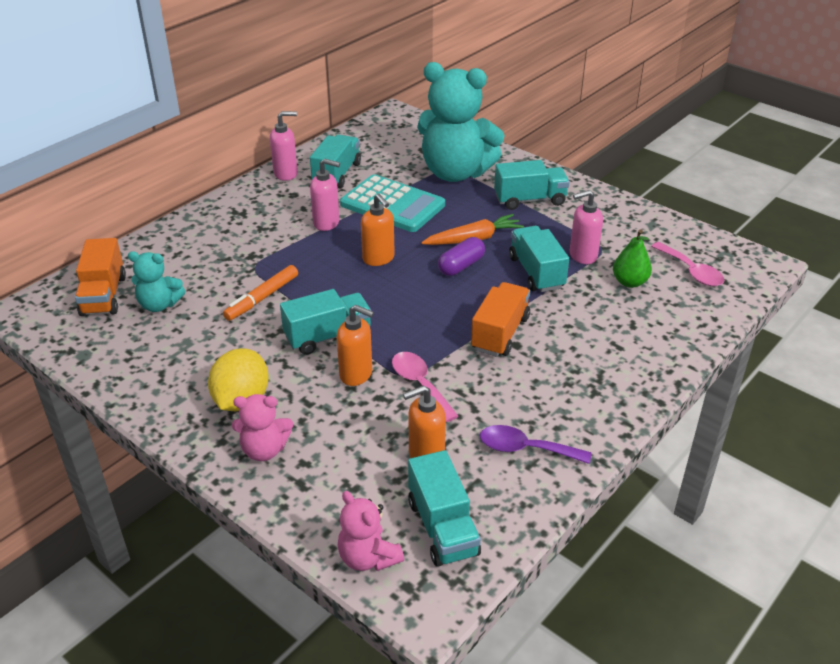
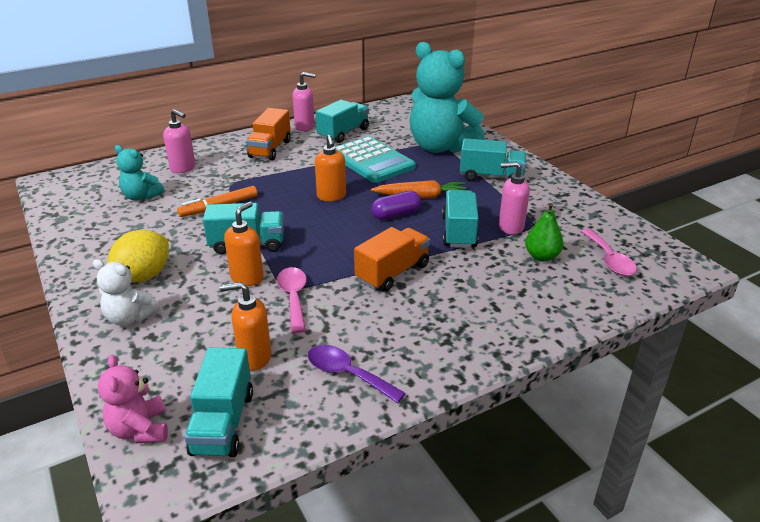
camera: 20 degrees right, 5 degrees down
(103, 295) = (109, 183): orange truck -> orange truck (270, 149)
(264, 450) = (129, 318): pink teddy bear -> white teddy bear
(327, 223) = (310, 164): pink soap dispenser -> pink soap dispenser (183, 168)
(356, 374) = (247, 278): orange soap dispenser -> orange soap dispenser turned 105 degrees counterclockwise

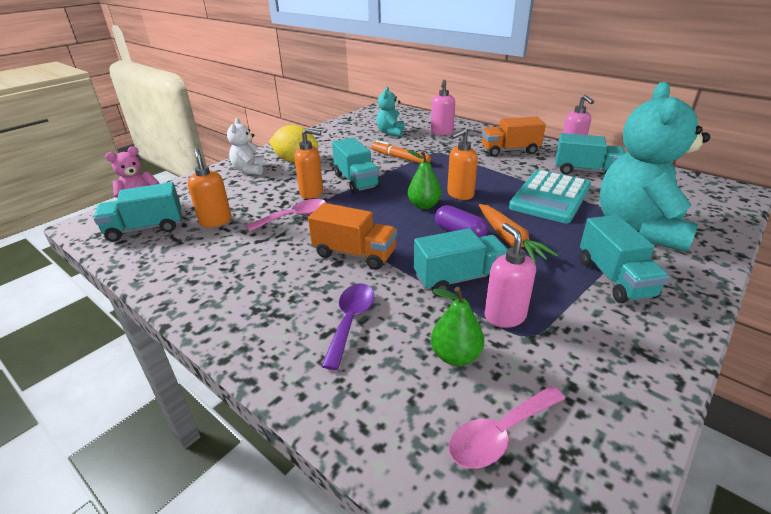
camera: 70 degrees right, 0 degrees up
(335, 219) = (423, 205): none -> green pear
(347, 374) = (200, 264): purple spoon -> purple spoon (351, 321)

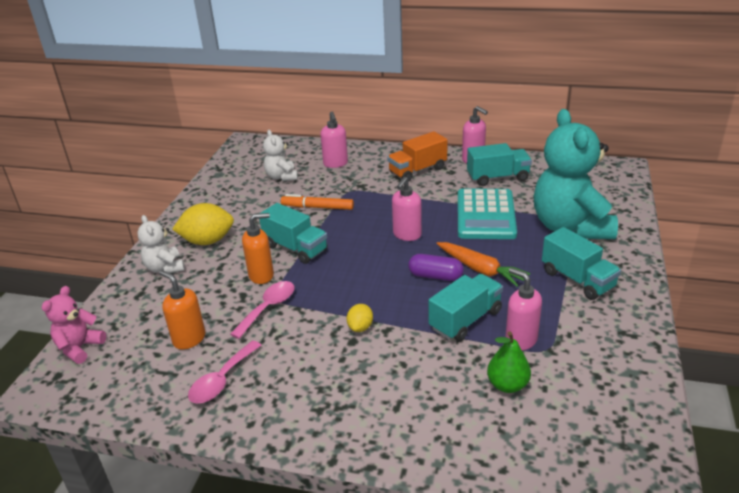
camera: 25 degrees left, 0 degrees up
(145, 228) = (118, 373): turquoise truck -> none
(351, 321) = (408, 388): purple spoon -> none
(354, 254) = (360, 327): orange truck -> yellow lemon
(390, 132) = (281, 177): turquoise teddy bear -> white teddy bear
(423, 205) = (383, 257): green pear -> none
(460, 194) = (407, 235): orange soap dispenser -> pink soap dispenser
(499, 434) = (573, 428): pink spoon -> pink spoon (222, 380)

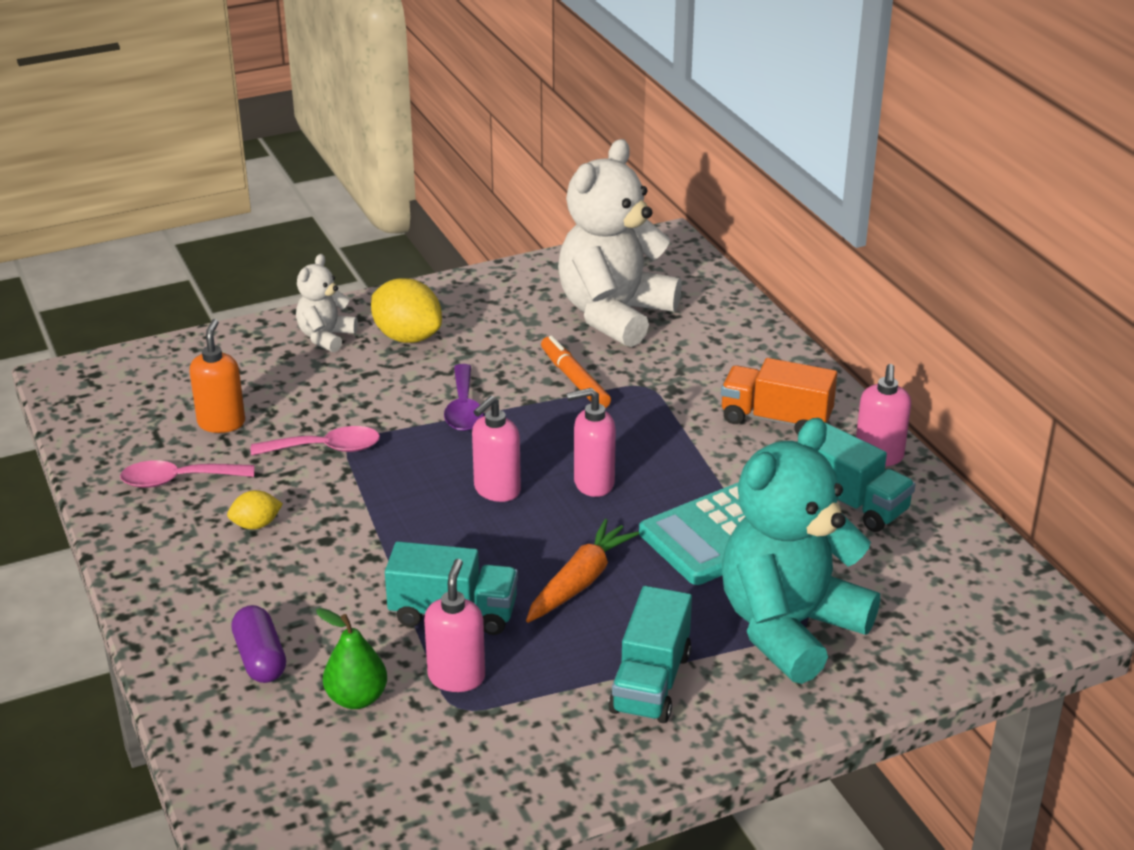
camera: 50 degrees right, 0 degrees up
(79, 348) = (144, 362): pink teddy bear -> none
(261, 275) = (382, 412): orange soap dispenser -> none
(281, 177) = (614, 314): white teddy bear -> white teddy bear, size x2.09
(295, 248) = (463, 408): turquoise truck -> purple spoon
(335, 164) = (703, 340): pink soap dispenser -> pink soap dispenser (496, 490)
(360, 327) = (357, 534): yellow lemon -> yellow lemon (256, 525)
(435, 276) = (523, 549): purple capsule -> purple capsule (260, 658)
(480, 269) = (580, 582): orange carrot -> orange carrot turned 150 degrees counterclockwise

